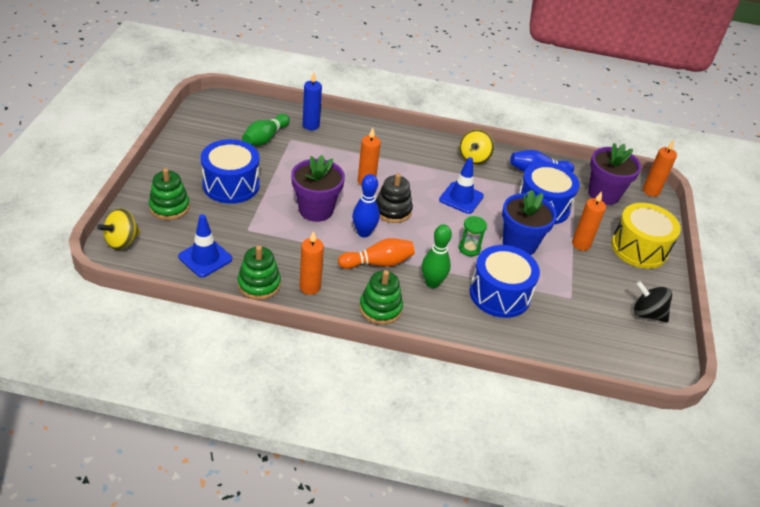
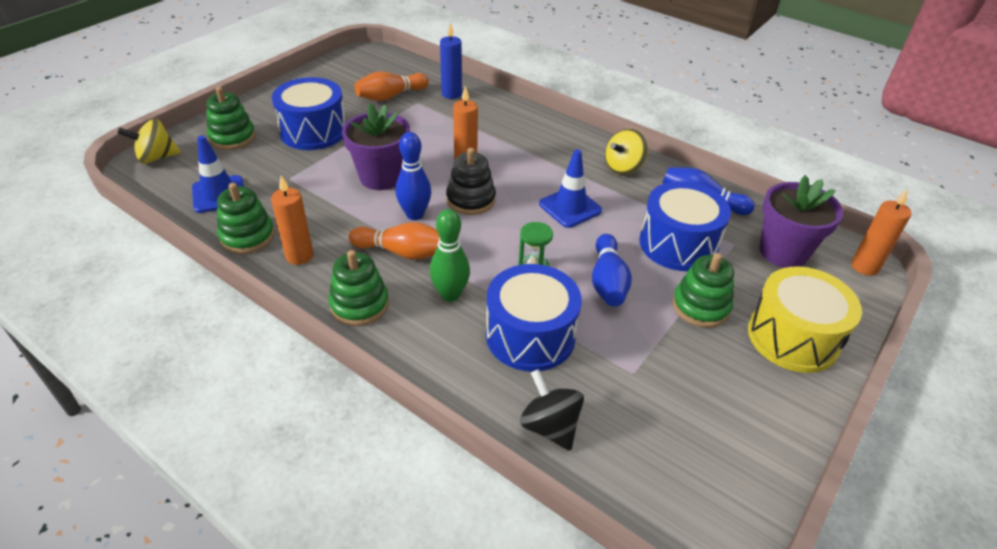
camera: 30 degrees right, 0 degrees up
(265, 138) = (390, 96): green bowling pin -> orange bowling pin
(519, 244) = (607, 281): blue flower pot -> blue bowling pin
(581, 244) = (700, 306): orange candle -> green stacking toy
(647, 313) = (743, 435): black spinning top -> black spinning top (550, 426)

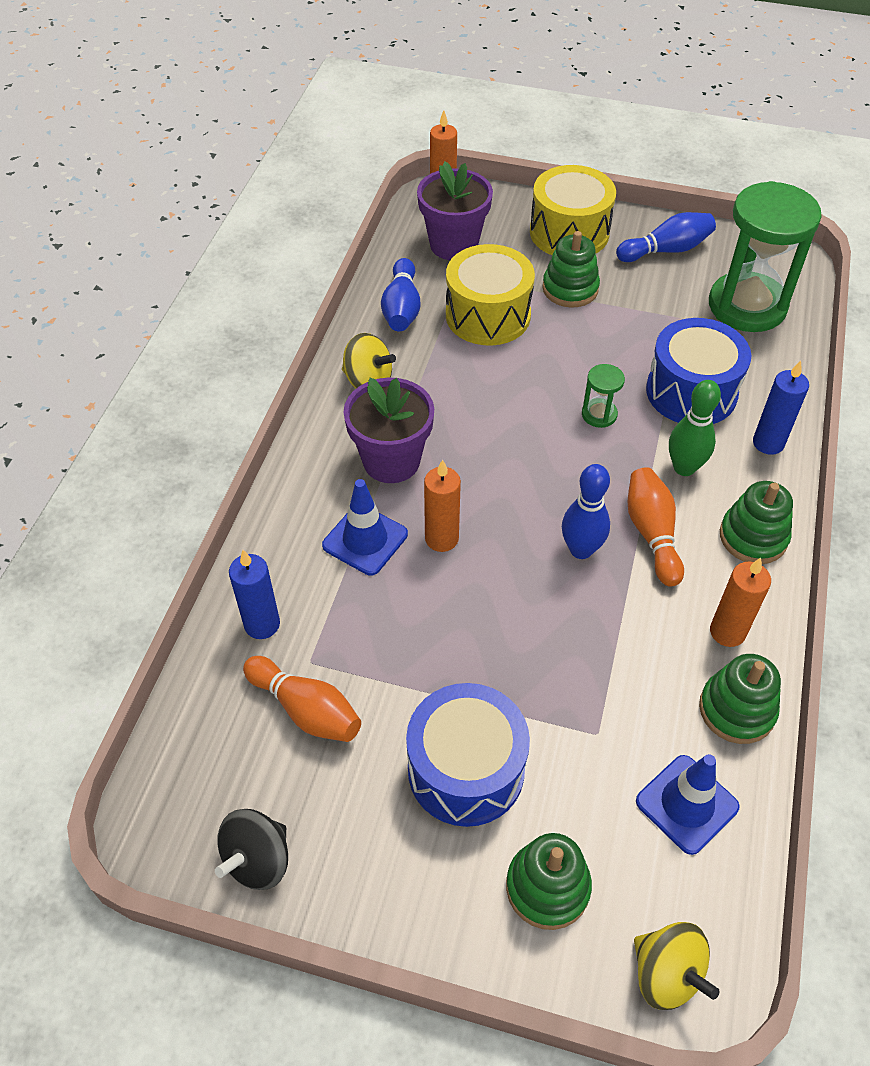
camera: 110 degrees left, 10 degrees up
(381, 177) = (529, 620): purple flower pot -> purple flower pot (391, 461)
(442, 361) = (768, 443): none -> blue candle
(470, 200) = (518, 505): black stacking toy -> none
(550, 426) = (775, 354): black spinning top -> black spinning top (258, 860)
(570, 207) = (477, 410): blue traffic cone -> blue traffic cone (365, 540)
(607, 281) = (580, 355): blue bowling pin -> blue bowling pin (666, 250)
(634, 439) = (747, 306): none -> green hourglass
(678, 244) = (488, 315): blue drum -> yellow drum

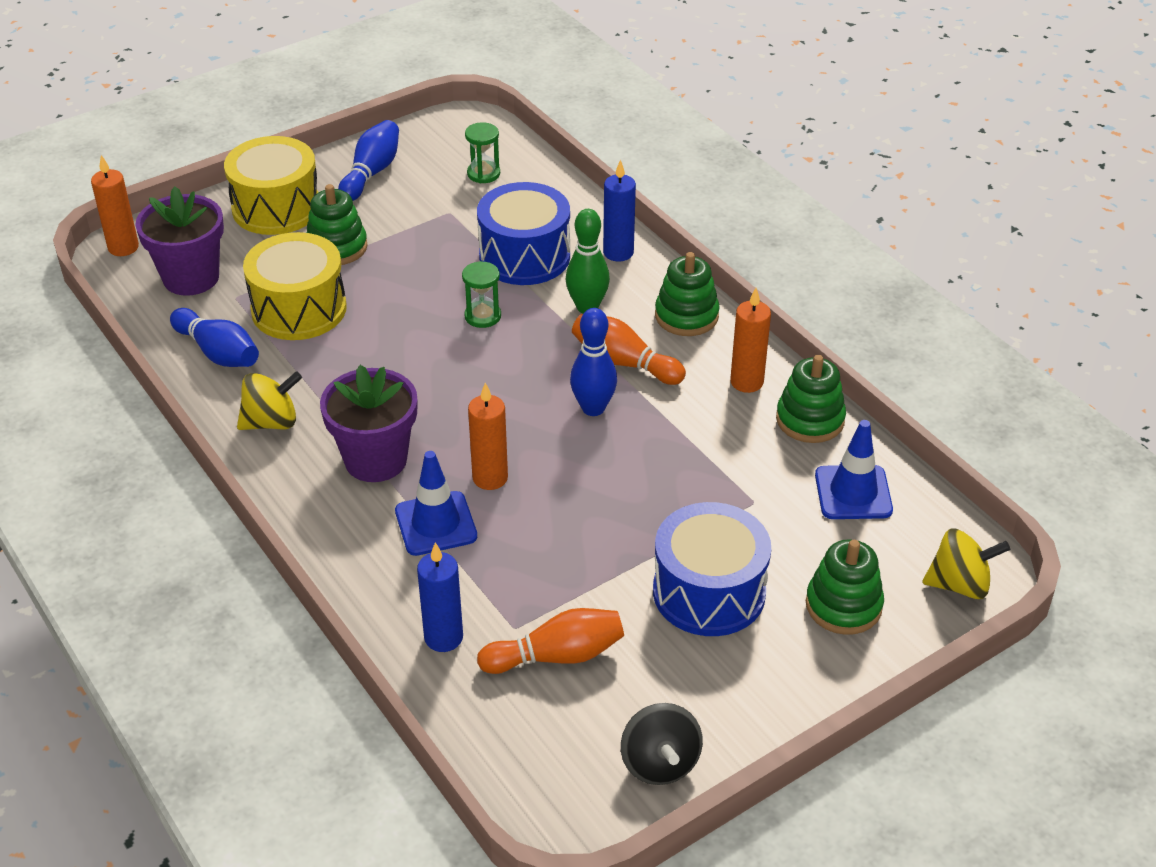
camera: 50 degrees left, 10 degrees down
(747, 306) = (483, 174): green hourglass -> green hourglass, size x0.42

